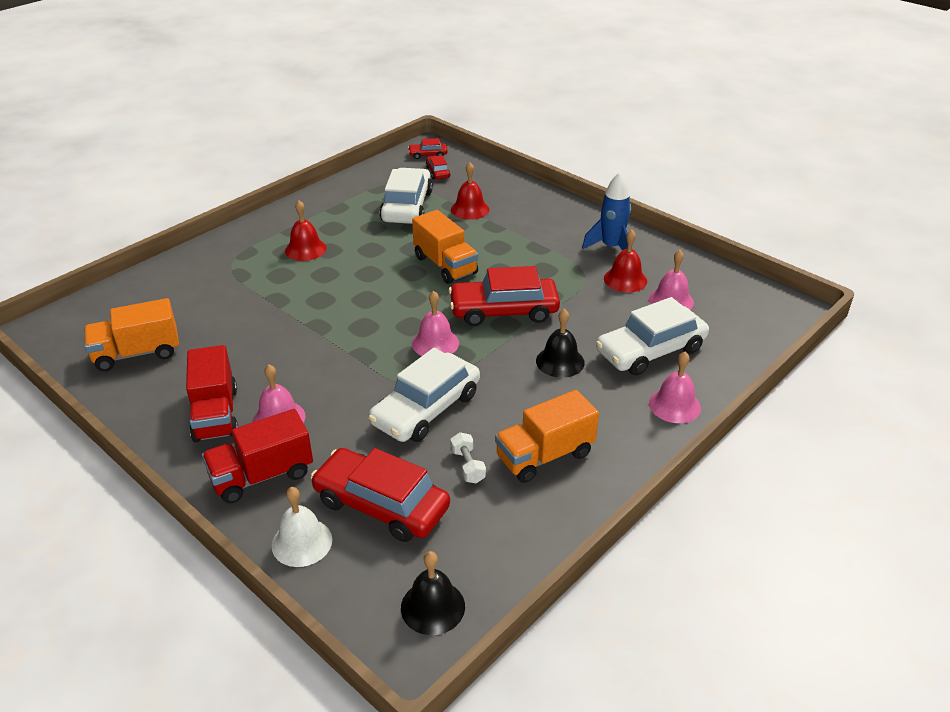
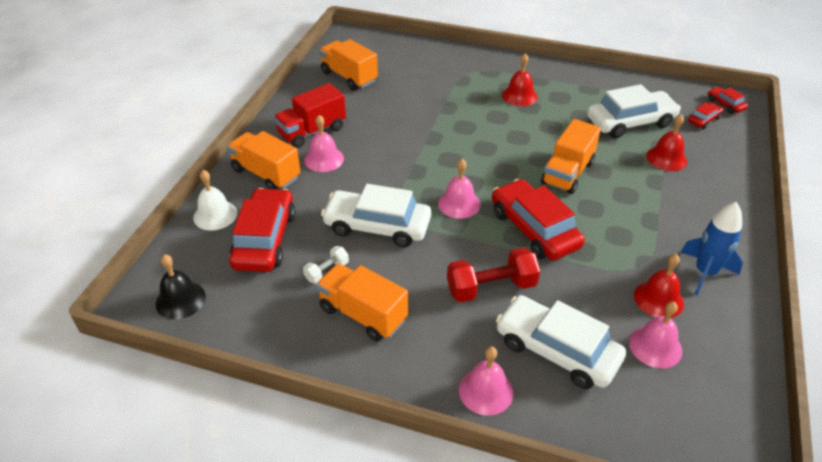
camera: 65 degrees right, 5 degrees up
(262, 476) = (266, 174): red truck -> orange truck
(560, 361) = (491, 288): black bell -> red dumbbell

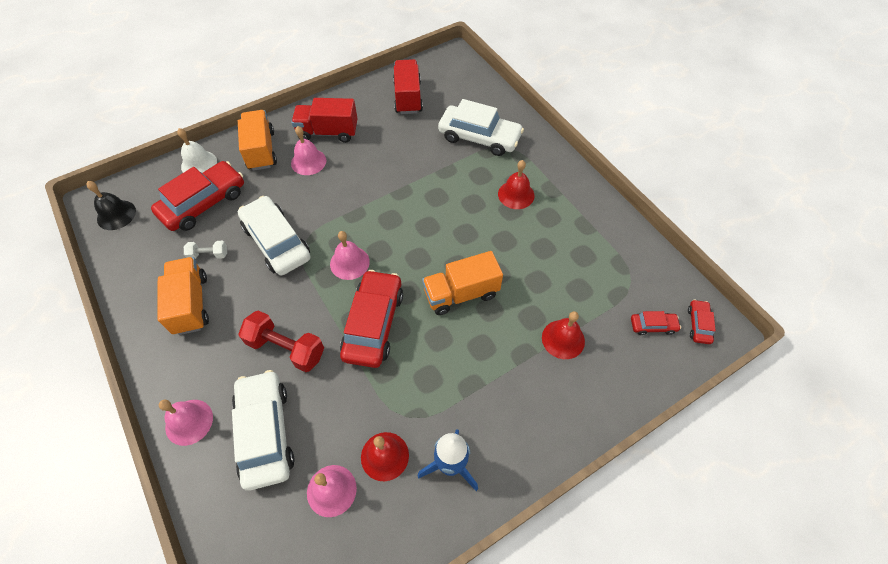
camera: 40 degrees right, 15 degrees up
(349, 77) = (408, 97): orange truck -> red truck
(630, 122) = (578, 282): white car -> white car (479, 137)

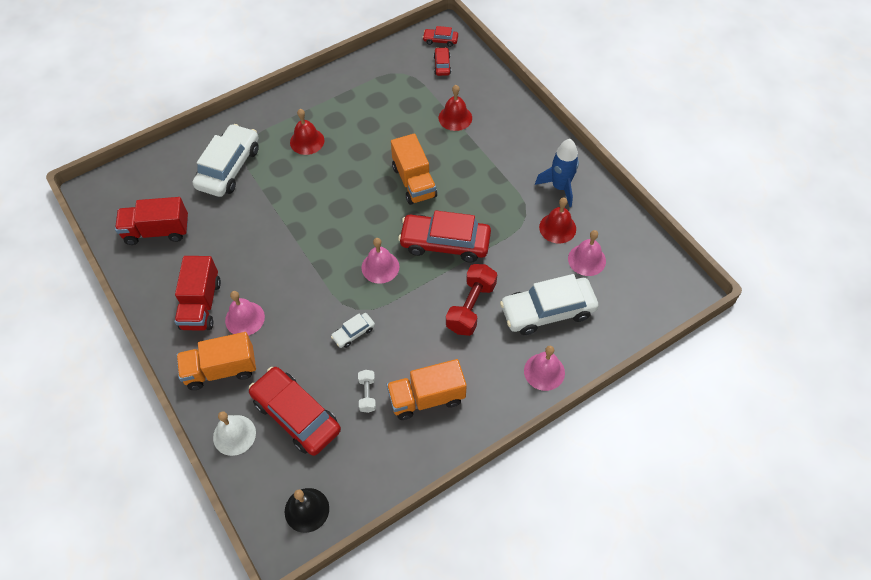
camera: 90 degrees left, 0 degrees up
(277, 242) = (353, 333): white car -> white car, size x0.46

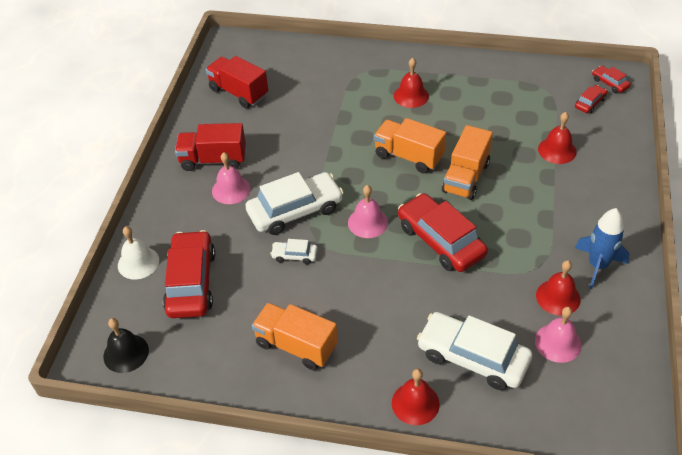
camera: 45 degrees right, 10 degrees down
(201, 304) = (213, 160): red truck -> red truck turned 45 degrees clockwise
(221, 370) = (178, 212): orange truck -> orange truck (408, 156)
(229, 167) = (333, 80): white car -> white car (295, 211)
(367, 394) = (255, 307): white dumbbell -> none
(471, 307) = (408, 305): red dumbbell -> none
(544, 371) = (415, 403): pink bell -> red bell

